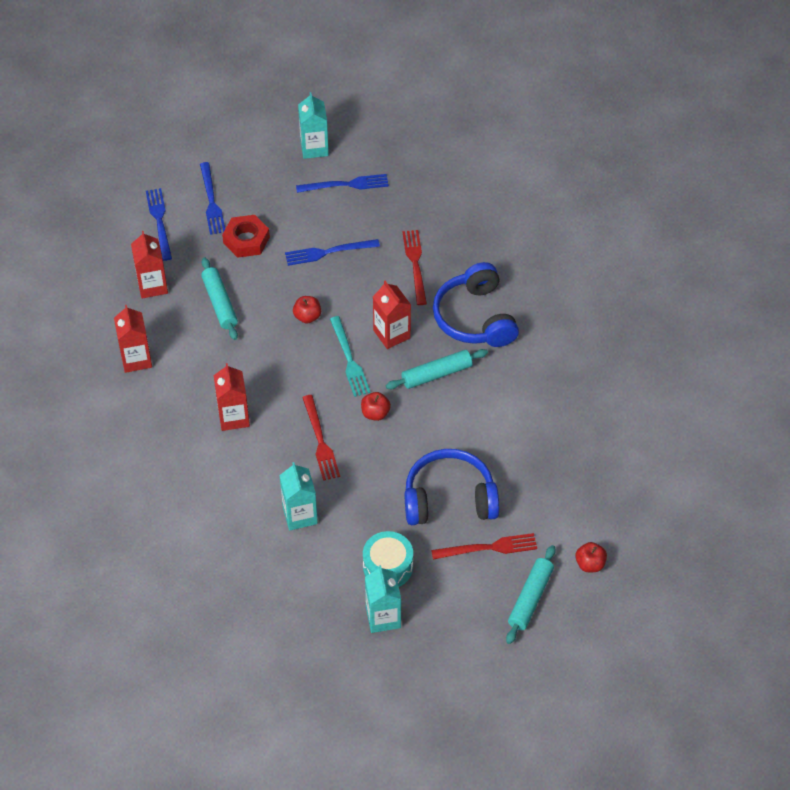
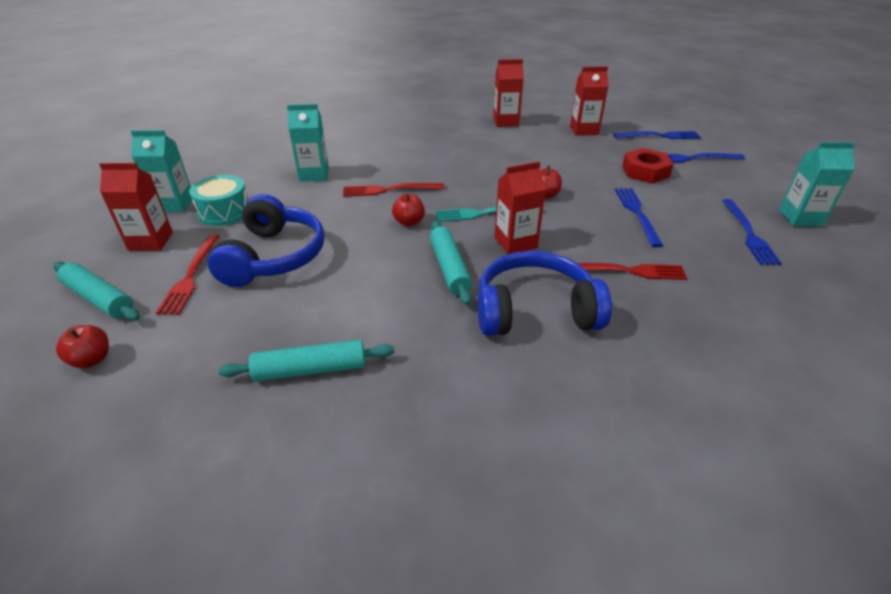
camera: 100 degrees right, 15 degrees down
(220, 303) = (564, 155): turquoise rolling pin -> turquoise rolling pin (310, 369)
(233, 417) = (433, 154): red carton -> red carton (151, 241)

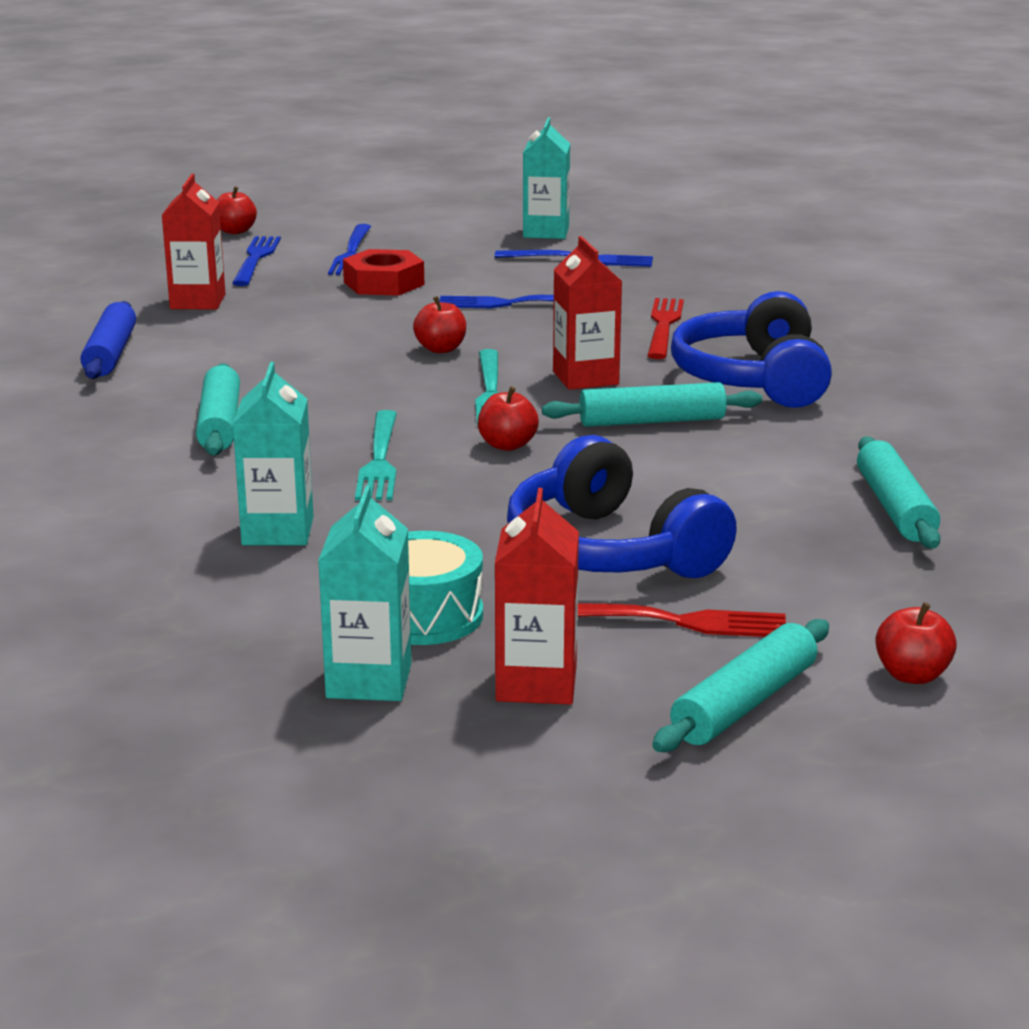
camera: 85 degrees left, 15 degrees down
(274, 257) = (609, 551): blue headphones -> blue headphones turned 135 degrees counterclockwise
(389, 190) = (379, 459): red fork -> turquoise fork
(428, 151) = (219, 424): none -> turquoise rolling pin
(506, 122) = (111, 354): red carton -> blue rolling pin
(702, 126) = (235, 231): none -> red apple

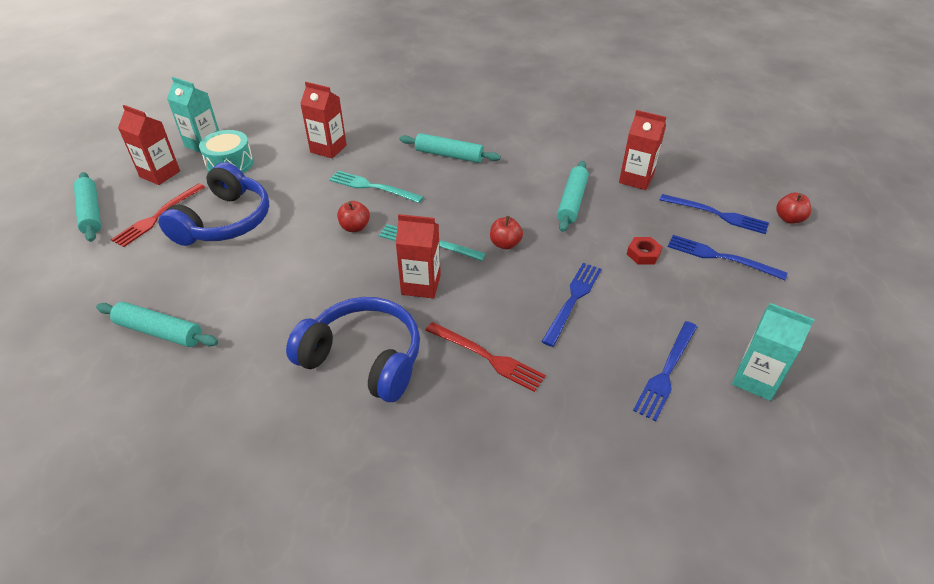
camera: 115 degrees right, 20 degrees up
(111, 354) = (563, 142): blue rolling pin -> none
(278, 531) = (328, 149): turquoise carton -> red carton
(384, 283) = (643, 254): red nut -> red nut, size x0.60
(609, 551) = (225, 221): blue headphones -> blue headphones turned 120 degrees clockwise
(652, 421) = (340, 287): turquoise rolling pin -> turquoise rolling pin (572, 202)
(912, 675) = (49, 261): red apple -> none

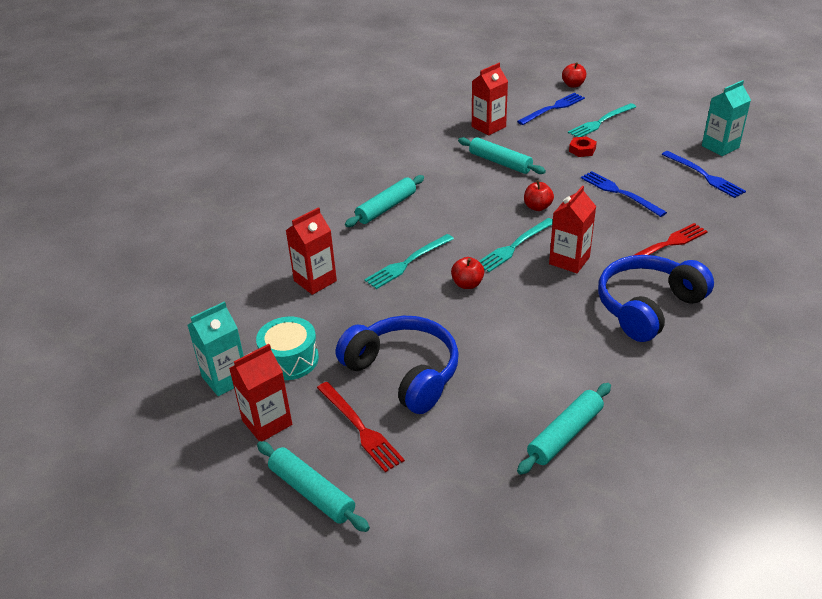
camera: 65 degrees left, 5 degrees down
(91, 212) = (312, 492): turquoise rolling pin -> turquoise rolling pin turned 45 degrees clockwise
(721, 257) = (601, 122): blue fork -> turquoise fork

